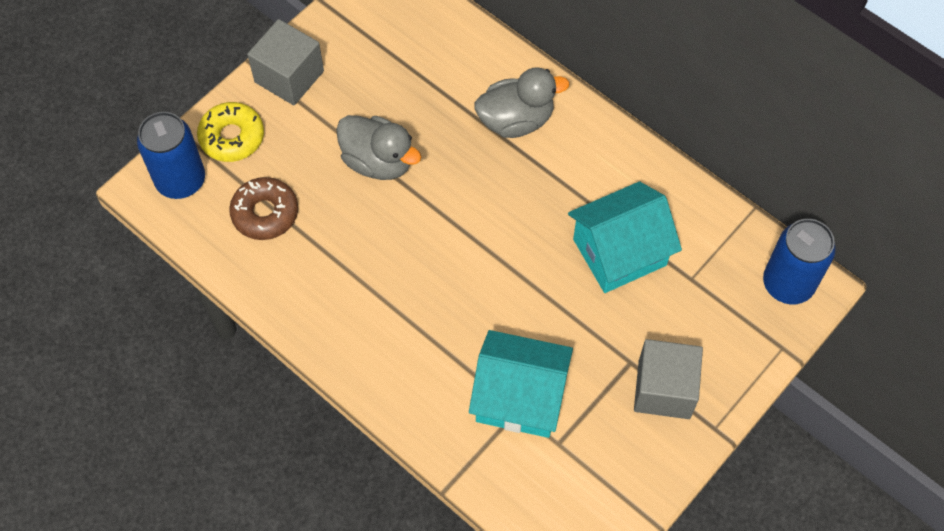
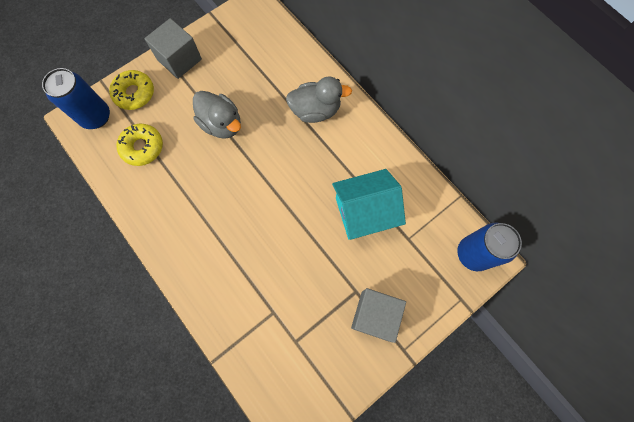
camera: 10 degrees right, 10 degrees up
(265, 213) = (142, 147): brown donut -> yellow donut
(519, 397) = (276, 303): turquoise house -> none

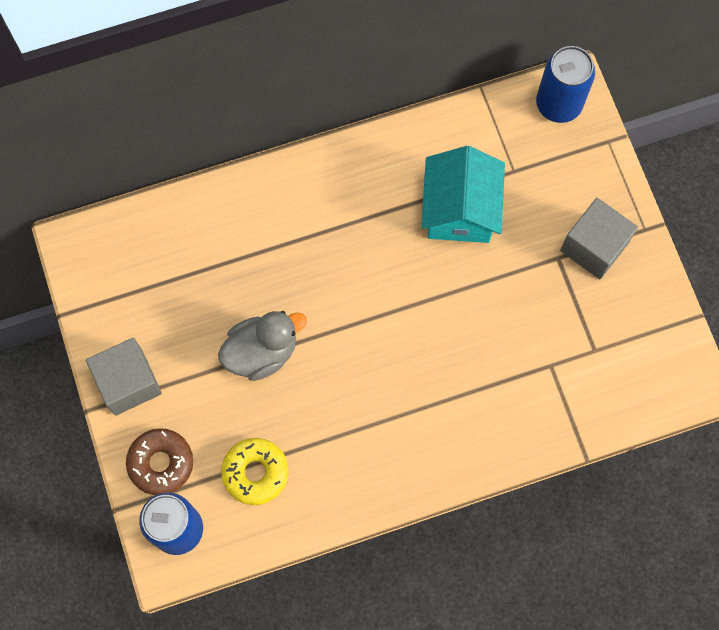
camera: 70 degrees left, 0 degrees up
(134, 93) = (161, 463): yellow donut -> brown donut
(315, 110) = (290, 219): grey duck -> none

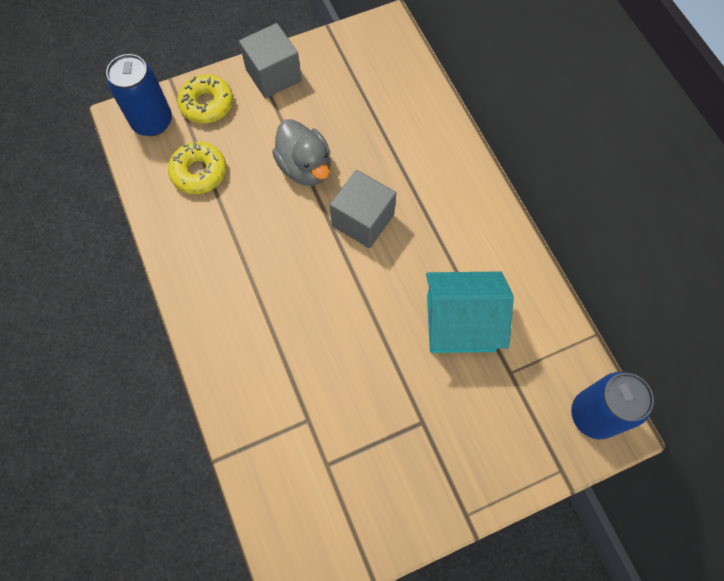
camera: 85 degrees right, 5 degrees down
(161, 463) = (207, 104): brown donut -> yellow donut
(594, 247) = (439, 460): grey cube -> grey cube (363, 220)

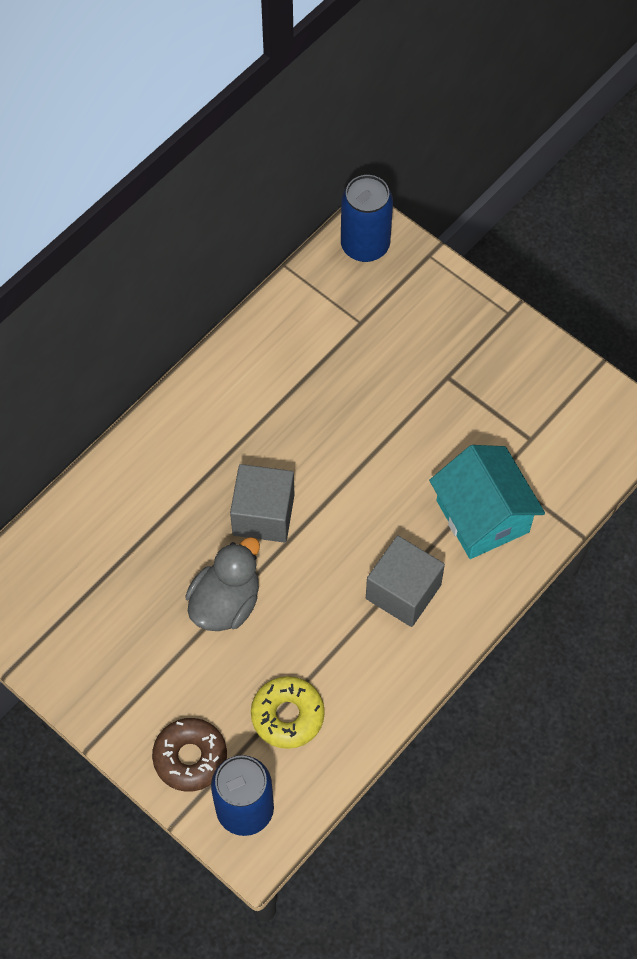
camera: 115 degrees left, 5 degrees down
(207, 104) = (190, 757): yellow donut -> brown donut
(273, 75) = (112, 700): grey cube -> grey cube (403, 592)
(460, 323) = (333, 381): turquoise house -> turquoise house (482, 516)

